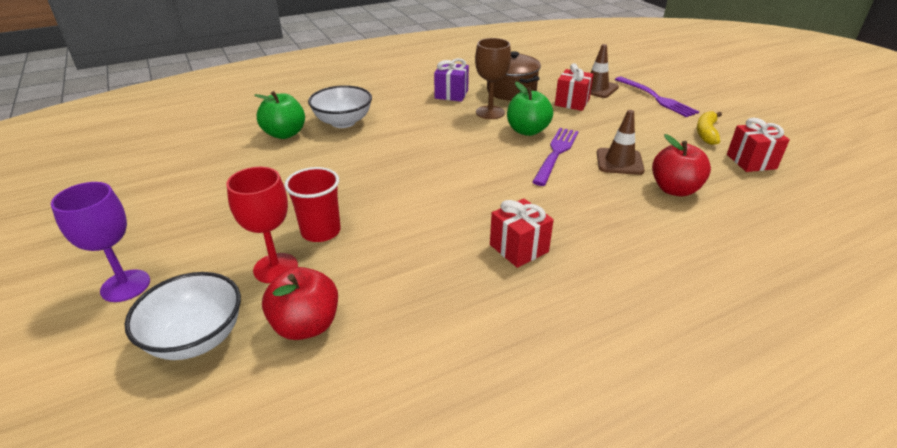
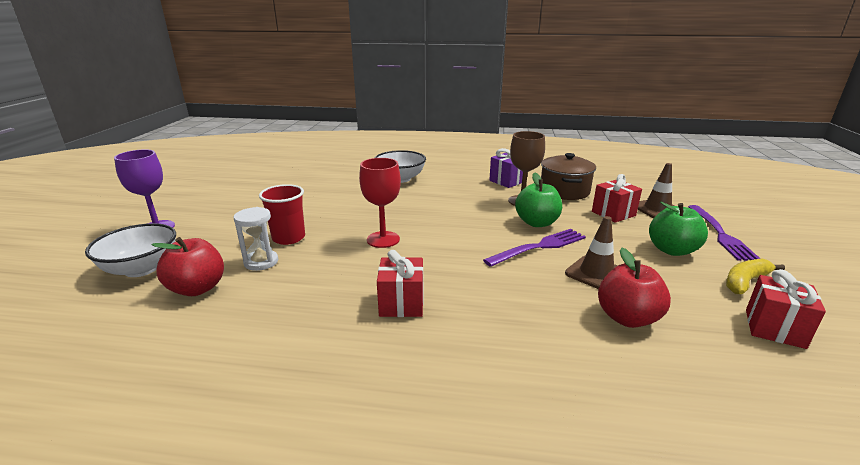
camera: 35 degrees right, 10 degrees down
(276, 268) = (233, 249): red goblet -> red goblet (383, 239)
(285, 134) = (354, 176): green apple -> green apple (672, 250)
(332, 268) = (261, 262): none -> white hourglass

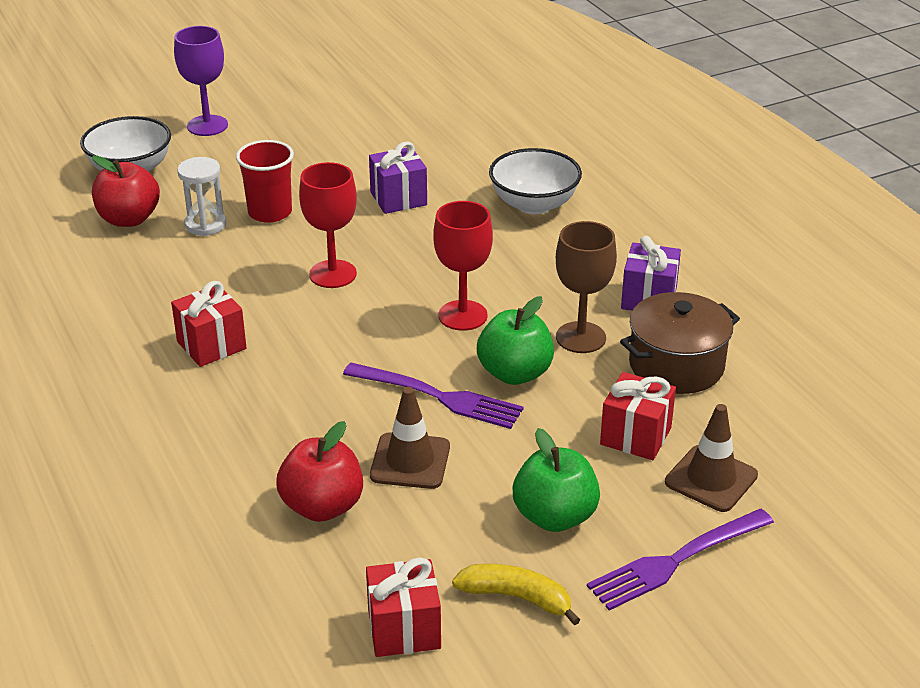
camera: 55 degrees right, 10 degrees up
(341, 202) = (398, 198): none -> purple gift
(471, 219) = (462, 315): none -> red goblet

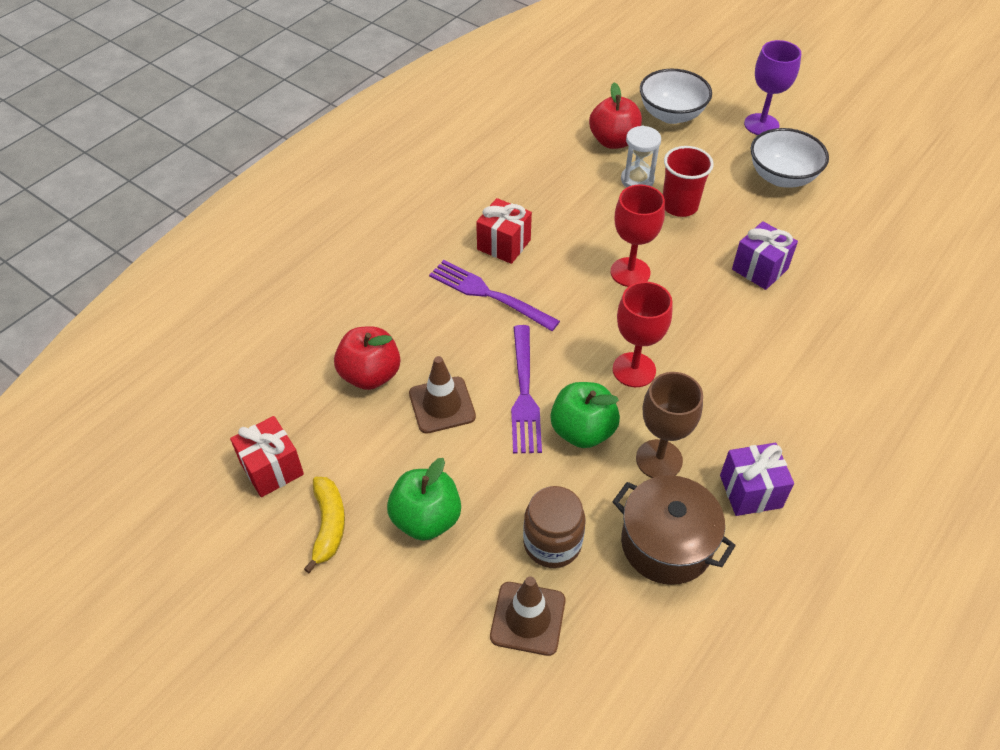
camera: 65 degrees right, 15 degrees up
(534, 204) = (827, 359): white bowl -> white bowl (782, 177)
(635, 436) = (552, 543): red gift -> brown jar
(676, 560) = (415, 622): purple fork -> purple fork (489, 294)

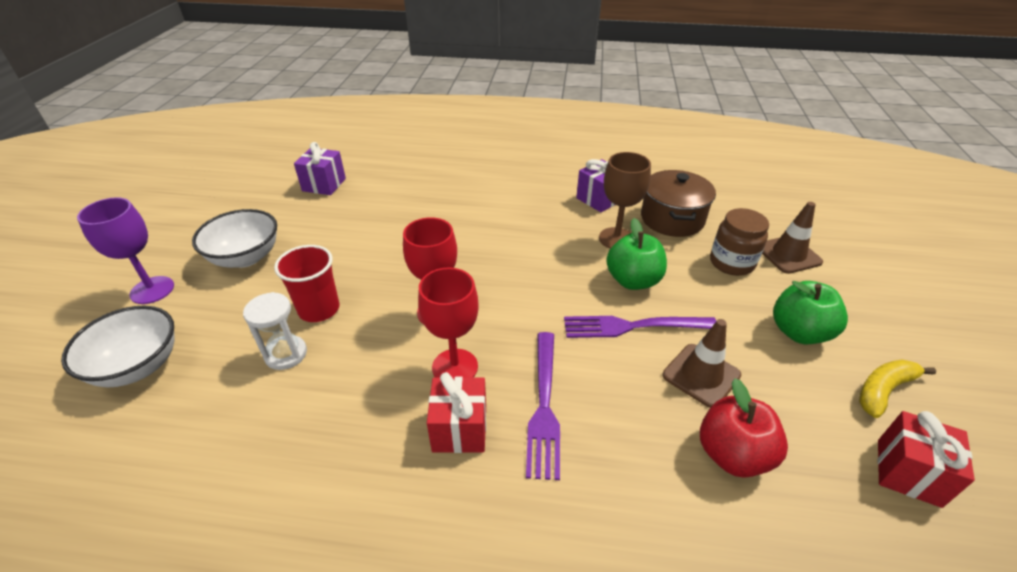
camera: 120 degrees left, 10 degrees down
(524, 393) = (633, 326): purple fork -> purple fork turned 150 degrees counterclockwise
(613, 141) = (209, 402): red apple -> none
(634, 370) = (550, 274): red goblet -> red goblet (455, 367)
(759, 269) = (385, 241): purple gift -> purple gift (324, 185)

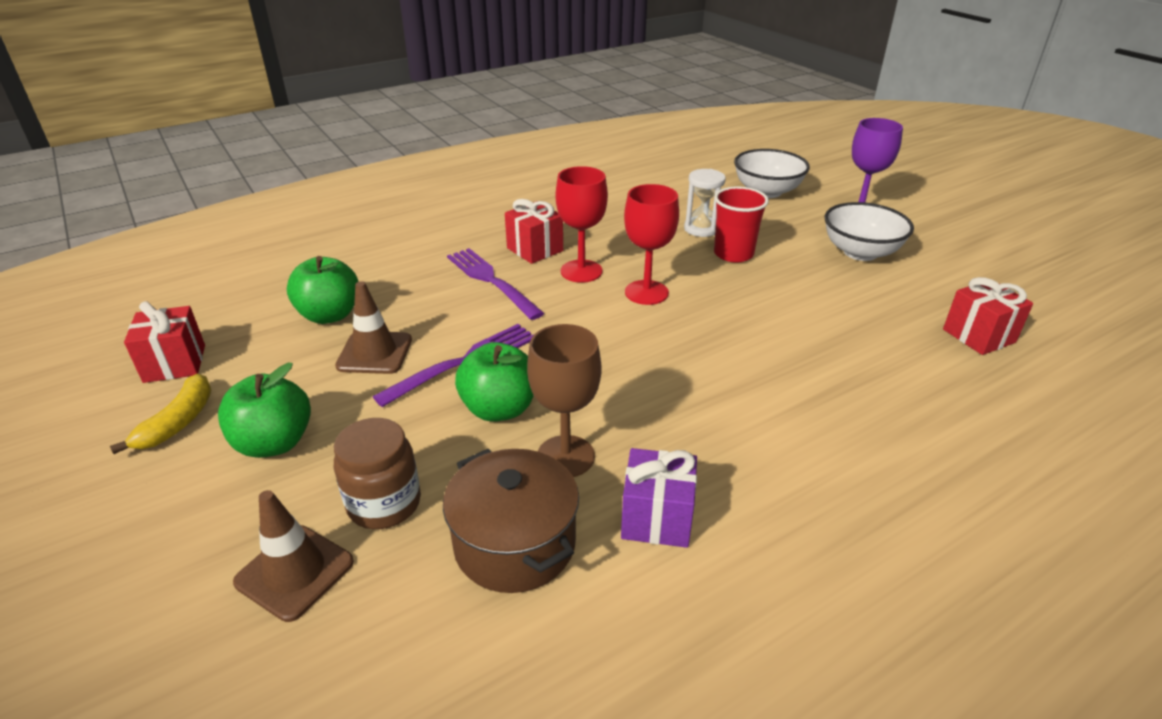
camera: 140 degrees right, 5 degrees down
(324, 185) = (978, 336): purple gift -> red gift
(732, 454) = (330, 315): red apple -> green apple

